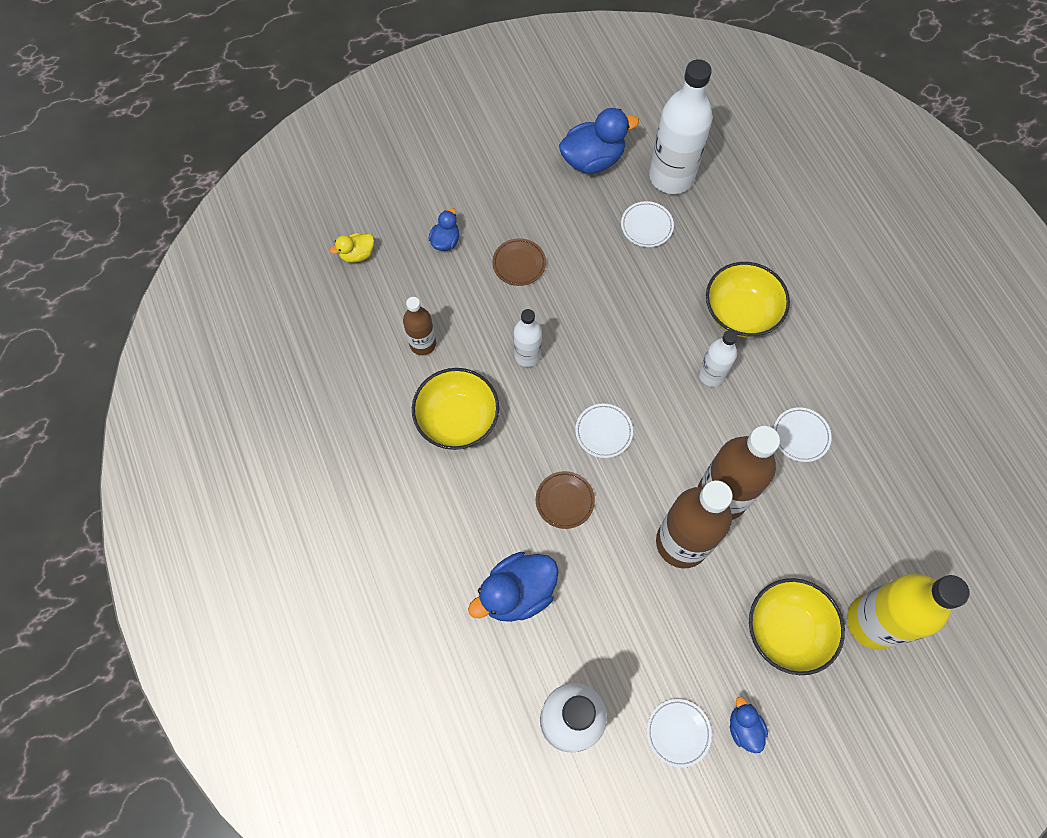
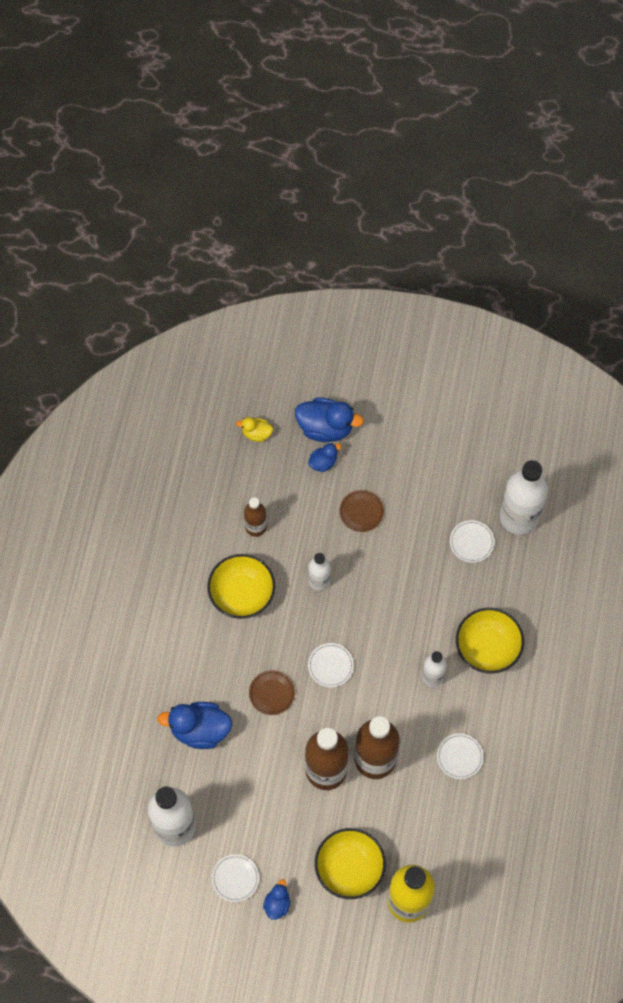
camera: 35 degrees right, 0 degrees up
(592, 160) = (472, 467): blue duck -> blue duck (325, 427)

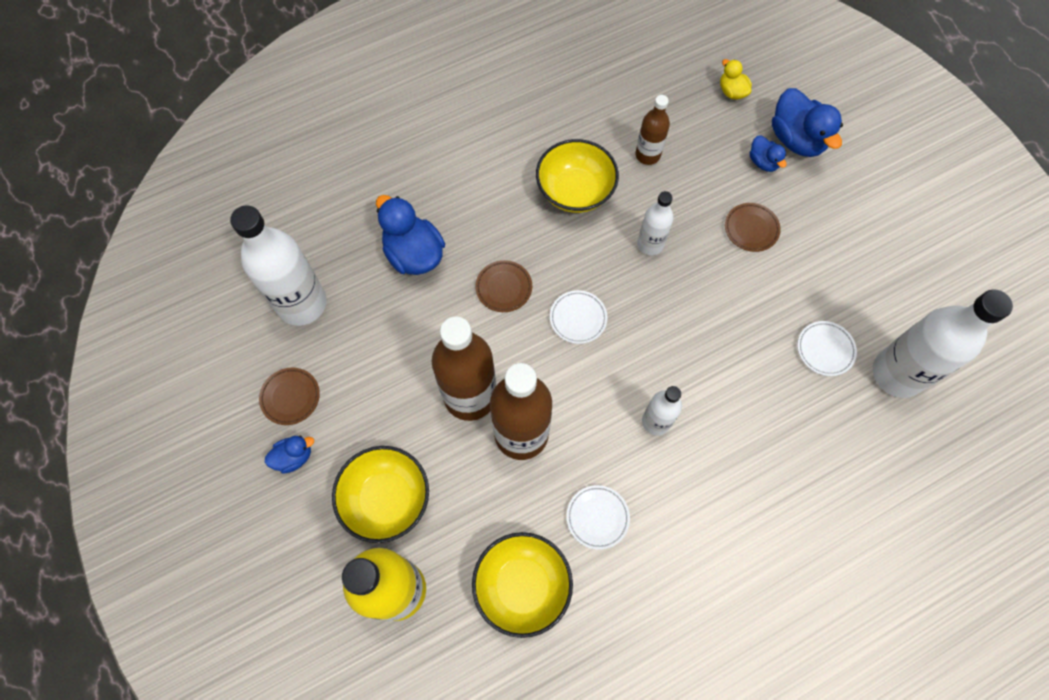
camera: 50 degrees right, 0 degrees up
(235, 878) = (290, 397): white plate -> brown plate
(323, 462) = (763, 162): blue duck -> blue duck turned 45 degrees clockwise
(487, 647) = (736, 452): yellow bowl -> yellow bowl (522, 586)

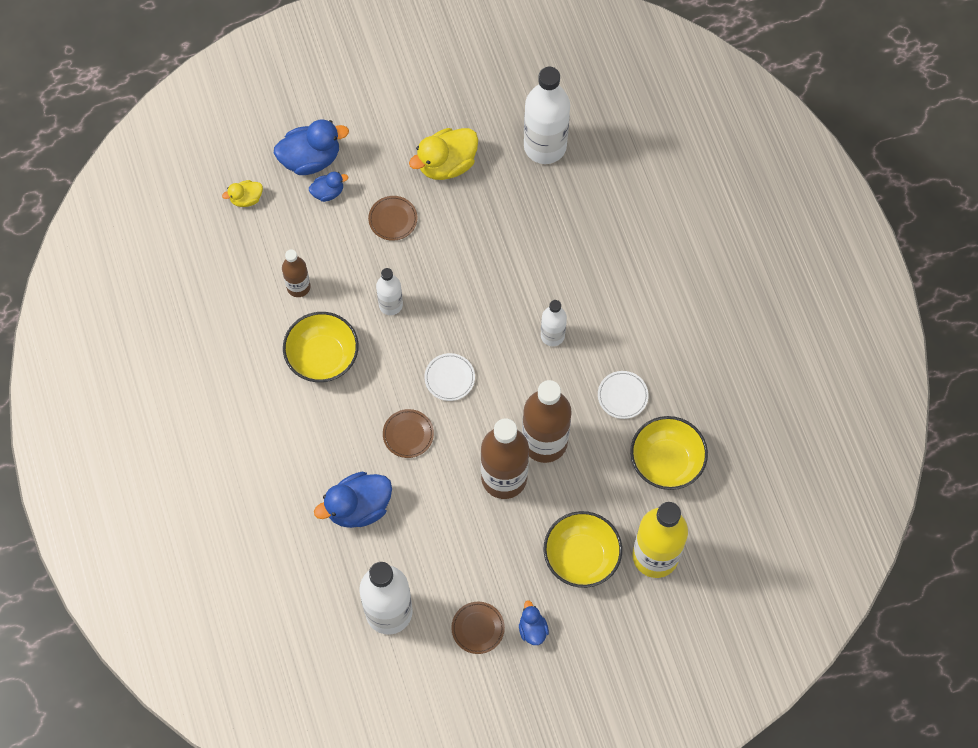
camera: 80 degrees left, 0 degrees up
(825, 349) = (514, 193): white plate -> none
(836, 271) = (446, 164): none -> yellow duck

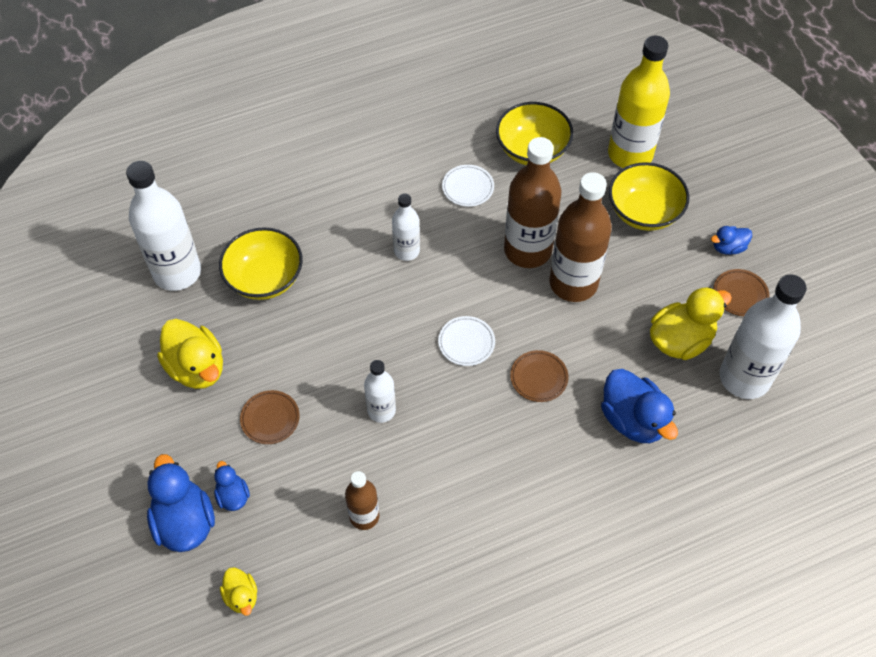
camera: 95 degrees left, 10 degrees down
(323, 357) = (454, 478): yellow bowl -> yellow bowl (265, 278)
(433, 563) = (680, 340): none -> yellow duck

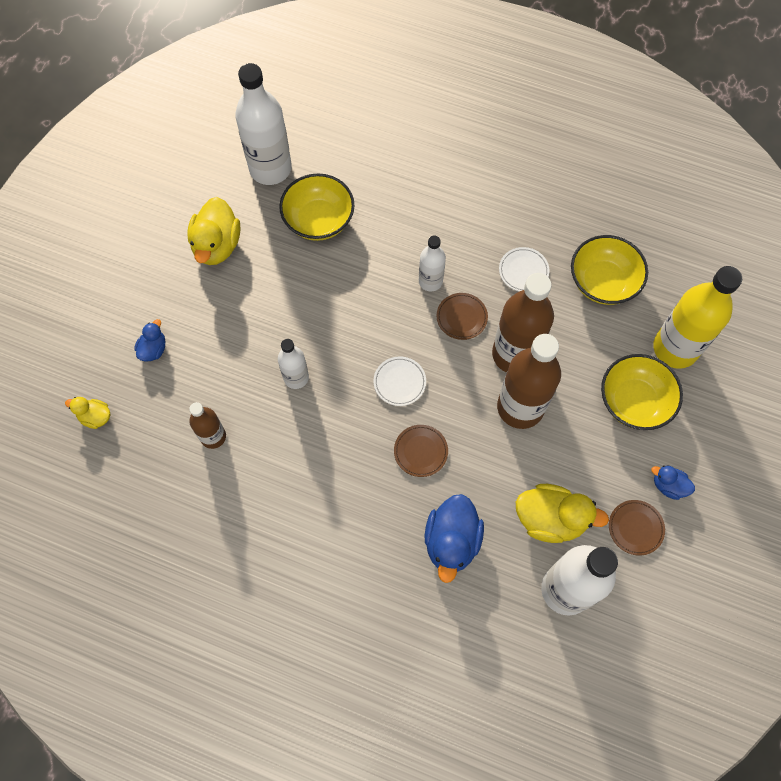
camera: 45 degrees right, 10 degrees up
(185, 522) = (111, 339): blue duck -> none
(241, 596) = (95, 417): yellow duck -> yellow duck turned 90 degrees clockwise
(270, 419) = (225, 319): brown plate -> brown plate (461, 317)

